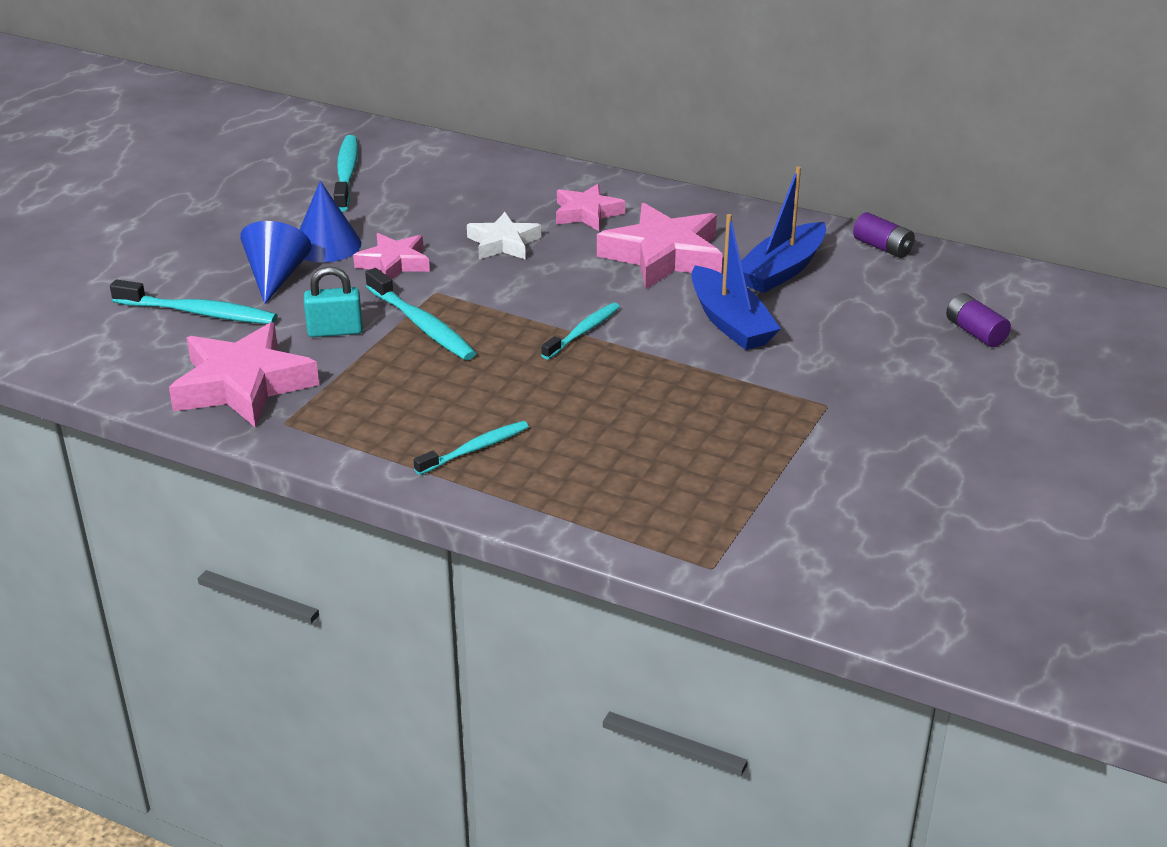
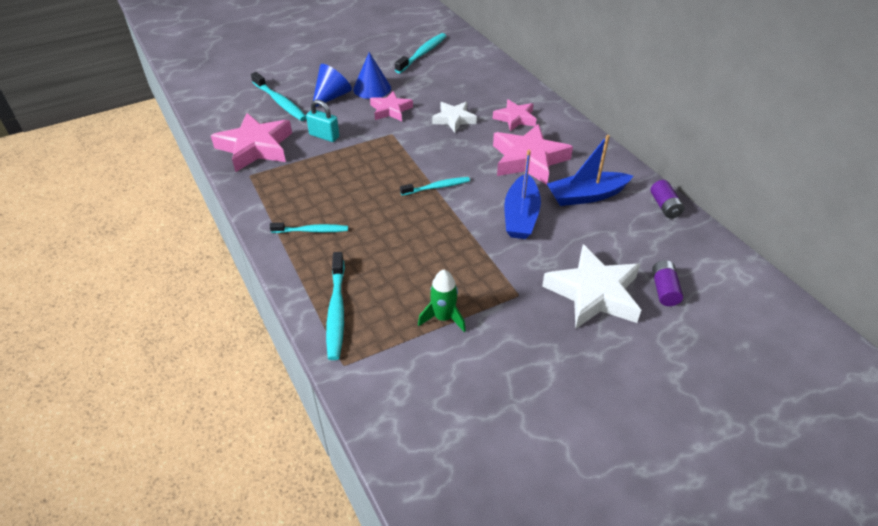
camera: 35 degrees right, 10 degrees up
(422, 325) = (365, 149): turquoise toothbrush -> turquoise toothbrush (336, 311)
(770, 466) = (443, 318): none -> green rocket
(907, 368) = (593, 293): none -> white star

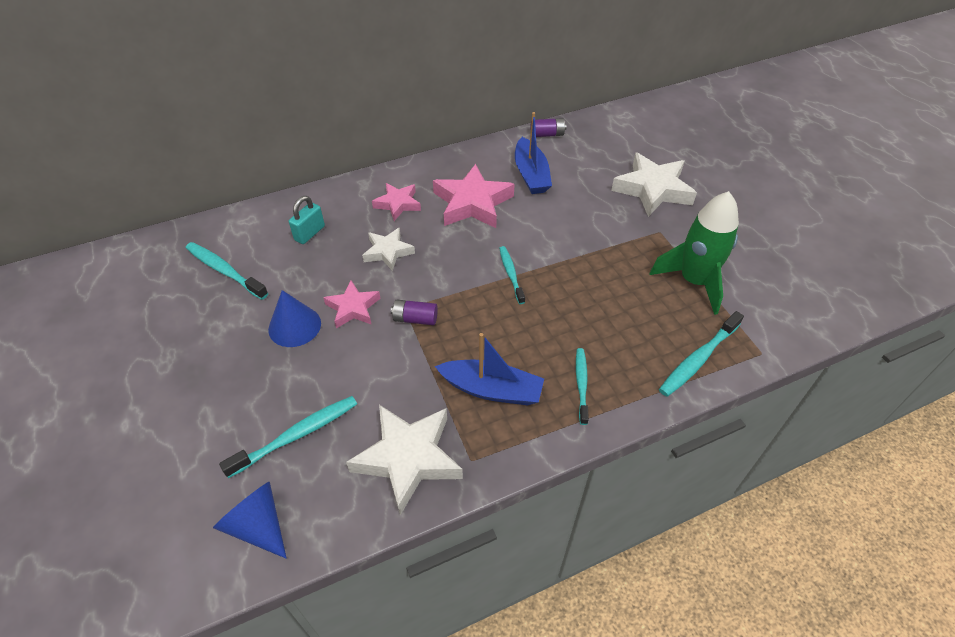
camera: 85 degrees left, 5 degrees up
(255, 147) = (408, 458): pink star -> white star
(324, 136) = (396, 377): turquoise padlock -> turquoise padlock (309, 233)
(331, 96) = (301, 371): blue cone -> blue cone (257, 525)
(336, 311) = (698, 359): turquoise toothbrush -> turquoise toothbrush turned 135 degrees clockwise
(443, 318) = (694, 281): green rocket -> green rocket, size x1.82
(521, 216) = (558, 218): blue boat -> blue boat (492, 389)
(664, 290) = (644, 153): purple battery -> purple battery (415, 319)

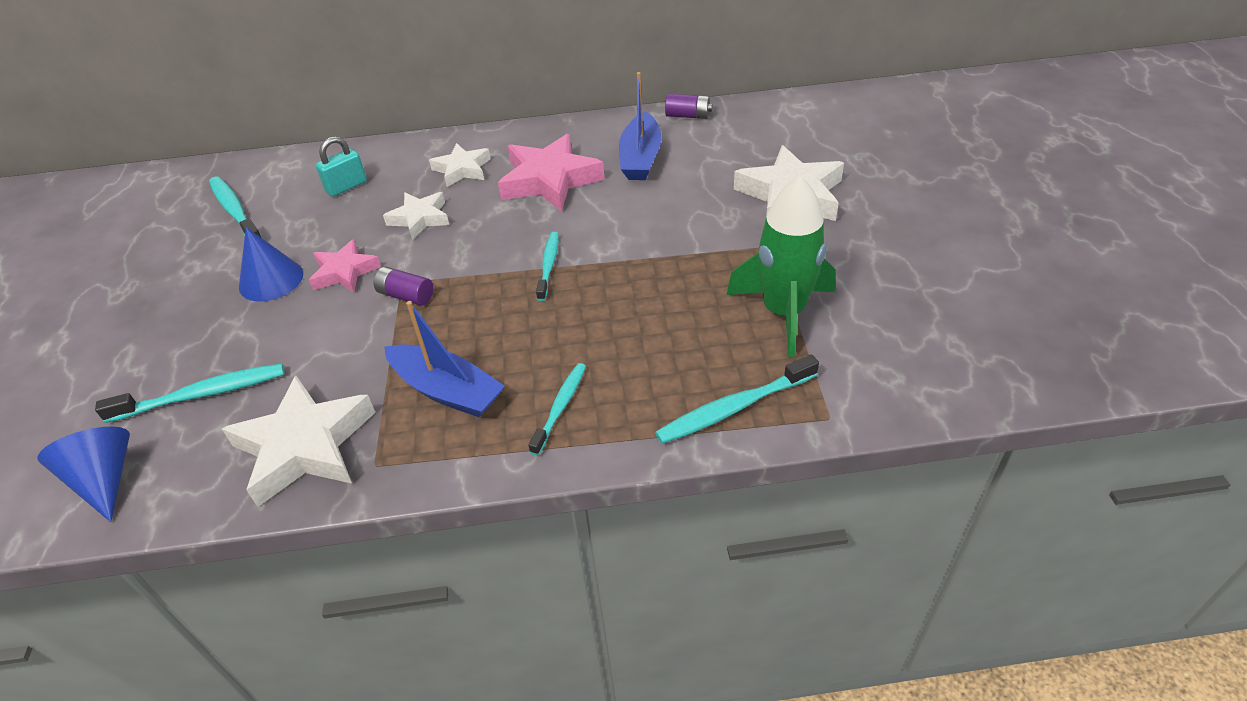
camera: 20 degrees right, 5 degrees down
(398, 204) = (462, 169): pink star -> white star

